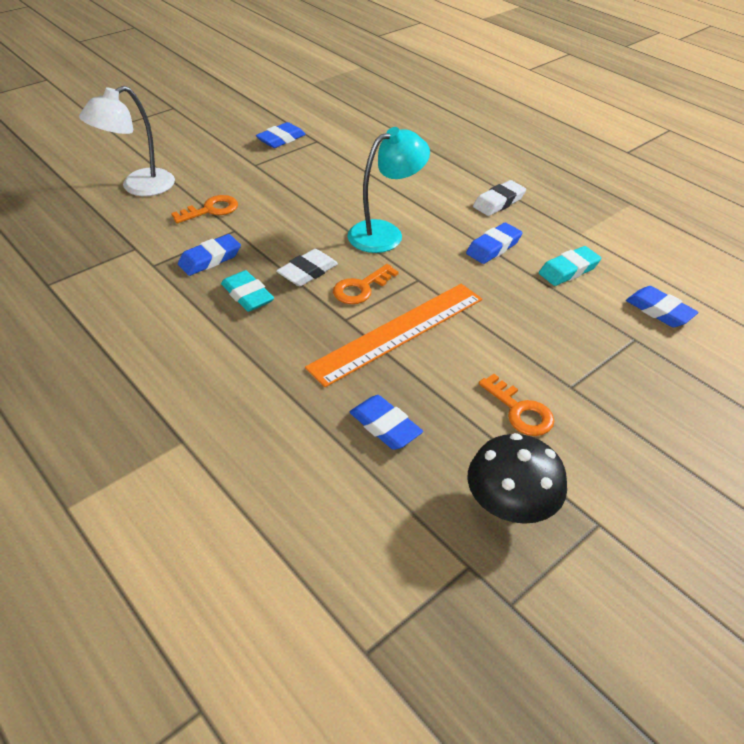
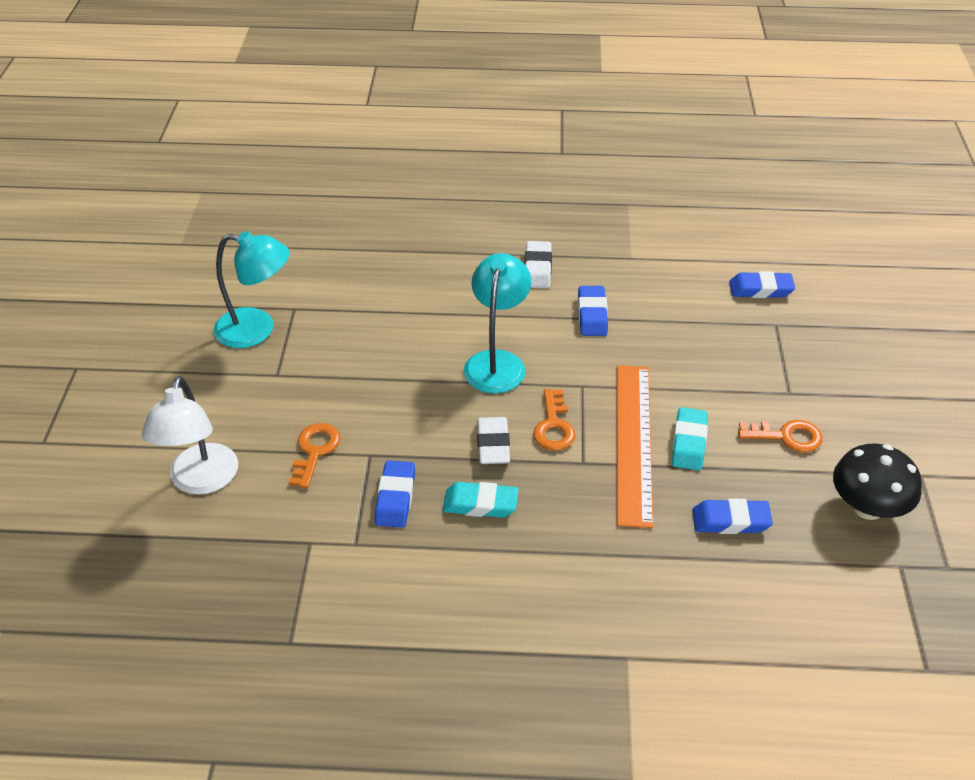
camera: 45 degrees left, 0 degrees up
(281, 139) = (257, 329): blue eraser -> turquoise lamp
(568, 270) = (666, 297): turquoise eraser -> turquoise eraser (689, 443)

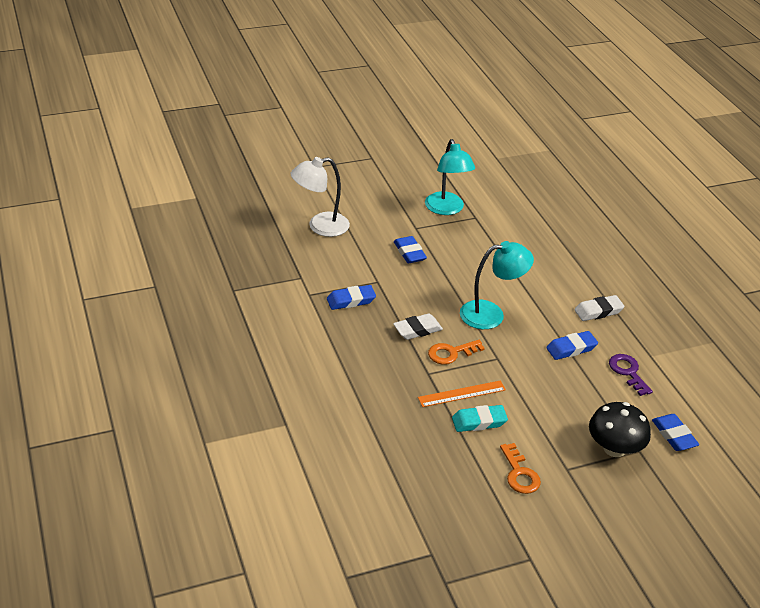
camera: 65 degrees right, 5 degrees down
(315, 451) = (367, 260): orange key -> none
(480, 504) = (366, 336): turquoise eraser -> none
(633, 442) = (462, 394): orange ruler -> orange ruler, size x0.57
(650, 285) = (628, 372): none -> purple key
(730, 521) = (420, 455): blue eraser -> blue eraser (409, 253)
(867, 507) = (477, 529): black mushroom -> black mushroom (614, 448)

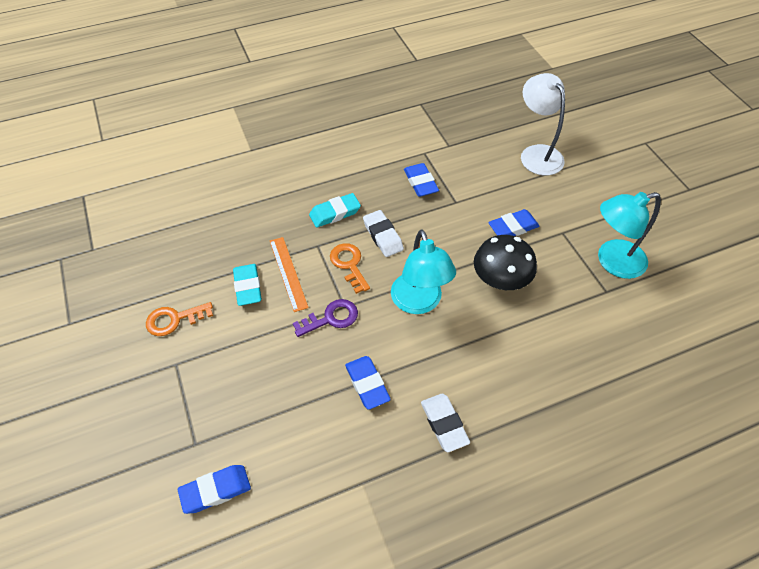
camera: 90 degrees right, 15 degrees up
(387, 360) = (335, 213): none -> turquoise eraser
(614, 448) = (200, 416): black mushroom -> black mushroom (500, 280)
(628, 372) = (328, 448): purple key -> purple key (331, 318)

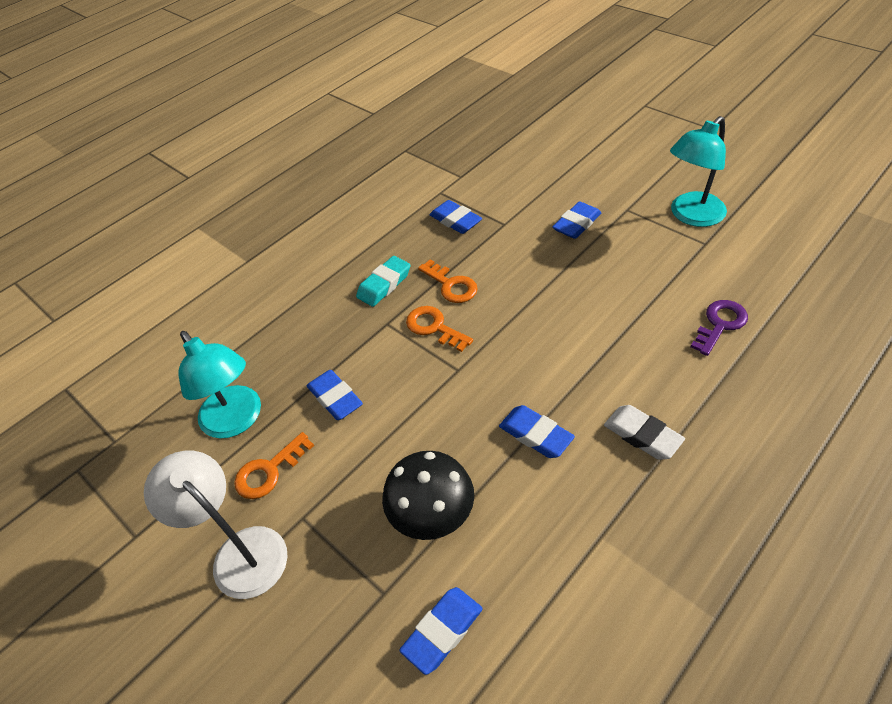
camera: 20 degrees left, 5 degrees down
(248, 287) = (335, 398): turquoise eraser -> blue eraser
(288, 273) = (372, 364): orange ruler -> none
(331, 318) = (451, 388): purple key -> purple key (720, 324)
(383, 236) = (451, 285): white eraser -> orange key
(419, 303) = (533, 332): turquoise lamp -> turquoise lamp (237, 421)
(500, 280) = (599, 276): black mushroom -> black mushroom (432, 513)
(536, 154) = (552, 151): white lamp -> white lamp (240, 551)

